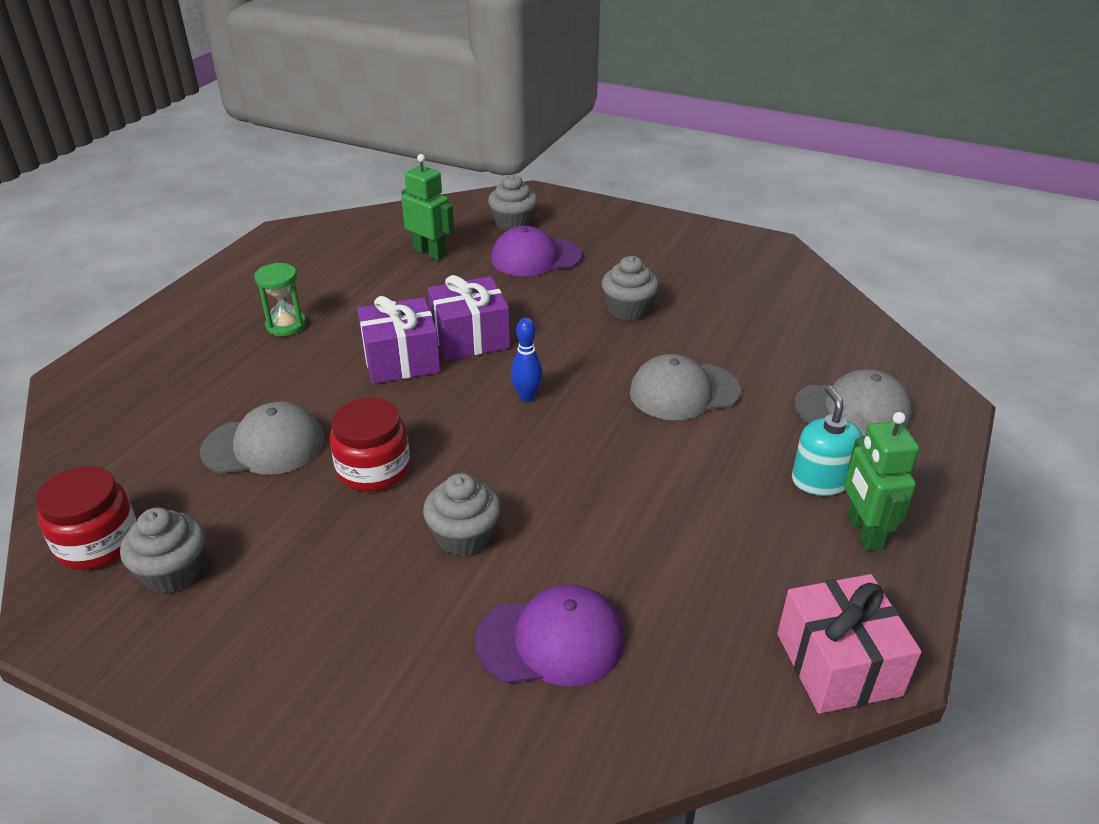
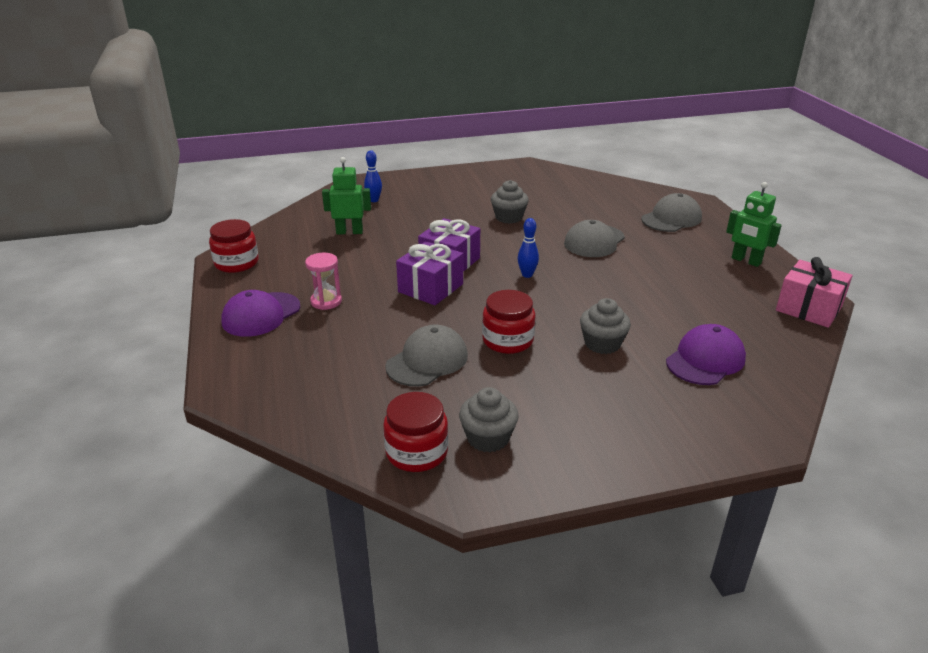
camera: 40 degrees left, 5 degrees down
(281, 244) = (236, 263): none -> red jar
(286, 325) = (326, 301): green hourglass -> pink hourglass
(513, 224) = (374, 200): grey cupcake -> blue bowling pin
(535, 257) = (417, 212): purple cap -> purple cap (261, 314)
(820, 480) = (702, 250): turquoise soap dispenser -> none

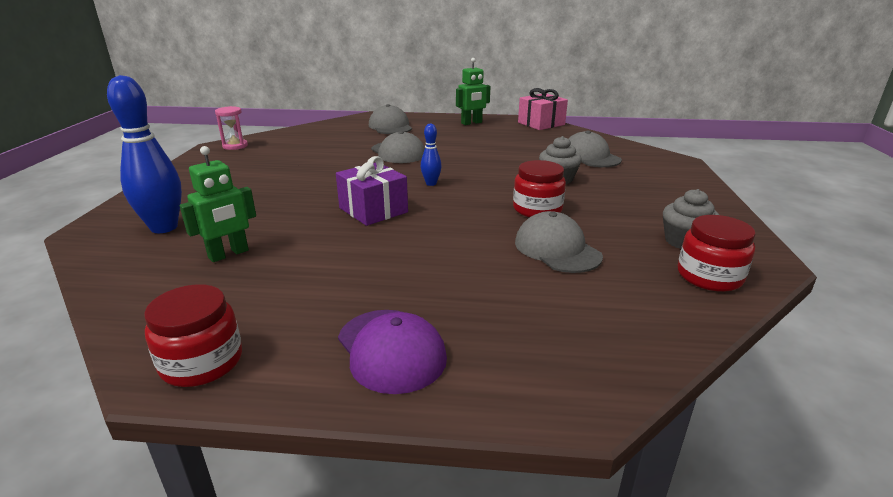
camera: 70 degrees left, 5 degrees down
(326, 301) = (396, 292): pink hourglass -> pink hourglass (235, 146)
(349, 232) = (229, 254): green robot -> green robot turned 150 degrees counterclockwise
(374, 200) = (164, 227): blue bowling pin -> blue bowling pin, size x2.02
(430, 288) = (418, 227): purple gift -> none
(509, 217) = (314, 172): grey cupcake -> none
(705, 360) = (590, 156): purple cap -> grey cap

